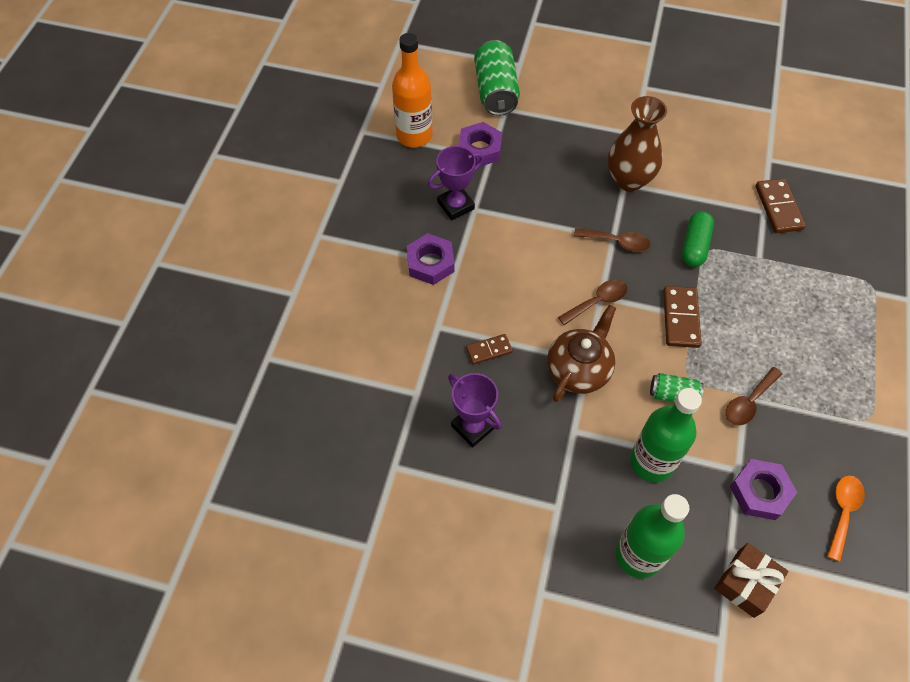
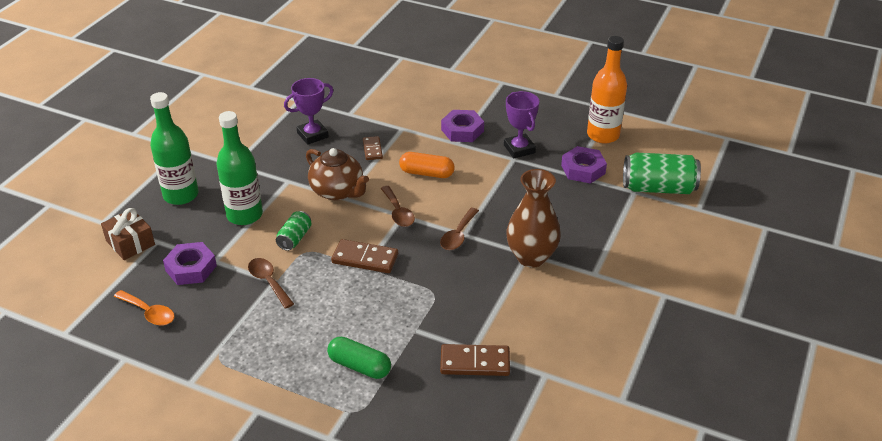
camera: 100 degrees right, 20 degrees down
(521, 286) = (426, 173): none -> orange capsule
(694, 246) = (441, 286): green capsule -> green capsule (359, 366)

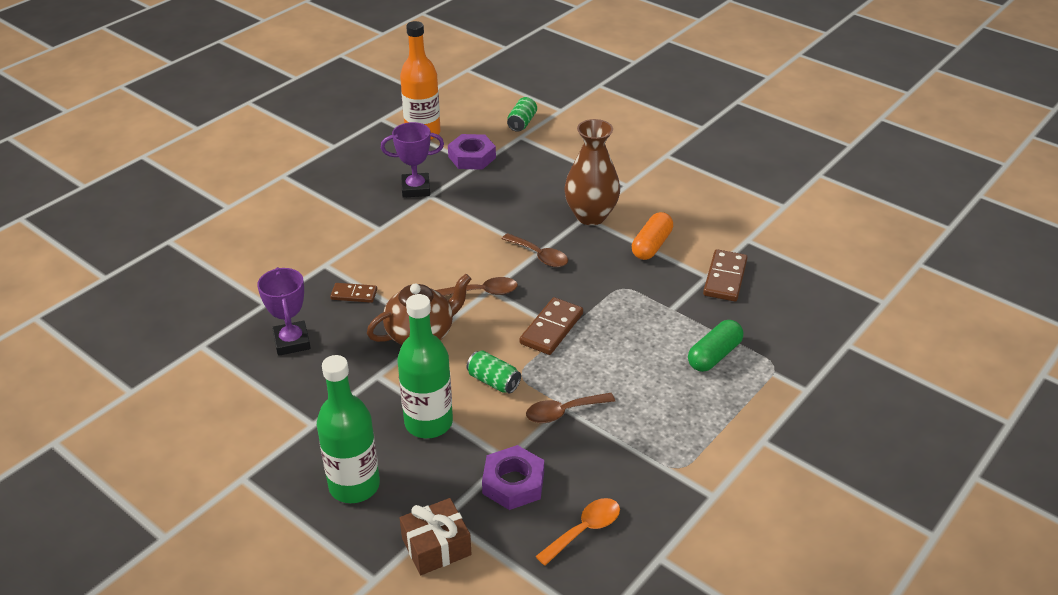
camera: 75 degrees left, 0 degrees up
(426, 173) = (423, 260): orange capsule -> orange capsule (651, 245)
(462, 130) = (358, 220): purple nut -> none
(658, 188) = (522, 123): green can -> green can, size x0.54

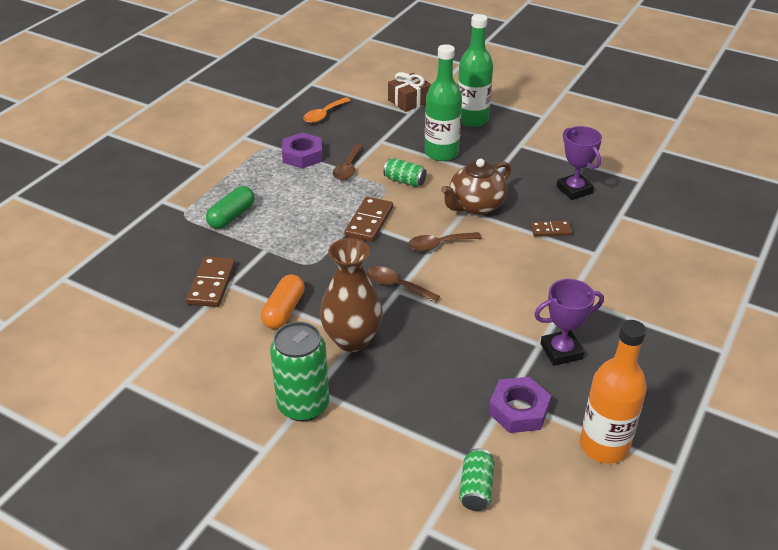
camera: 170 degrees right, 0 degrees up
(513, 483) = (373, 130): purple nut -> purple nut (302, 155)
(563, 412) = (348, 168): brown spoon -> brown spoon turned 135 degrees clockwise
(636, 176) = (303, 405): none -> green can

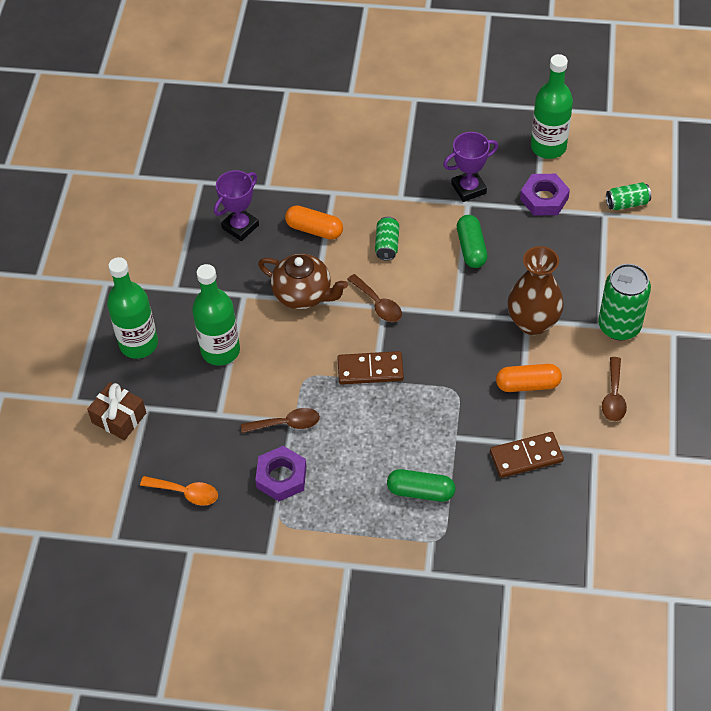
camera: 110 degrees left, 15 degrees up
(396, 285) = (451, 316): brown spoon -> brown spoon (613, 397)
(404, 181) = (287, 365): green can -> green can (387, 245)
(474, 326) = (471, 248): none -> green capsule
(550, 230) = (314, 229): brown domino -> orange capsule
(561, 351) = (468, 188): purple trophy -> purple trophy turned 75 degrees counterclockwise
(604, 446) = (548, 147): orange bottle -> green bottle

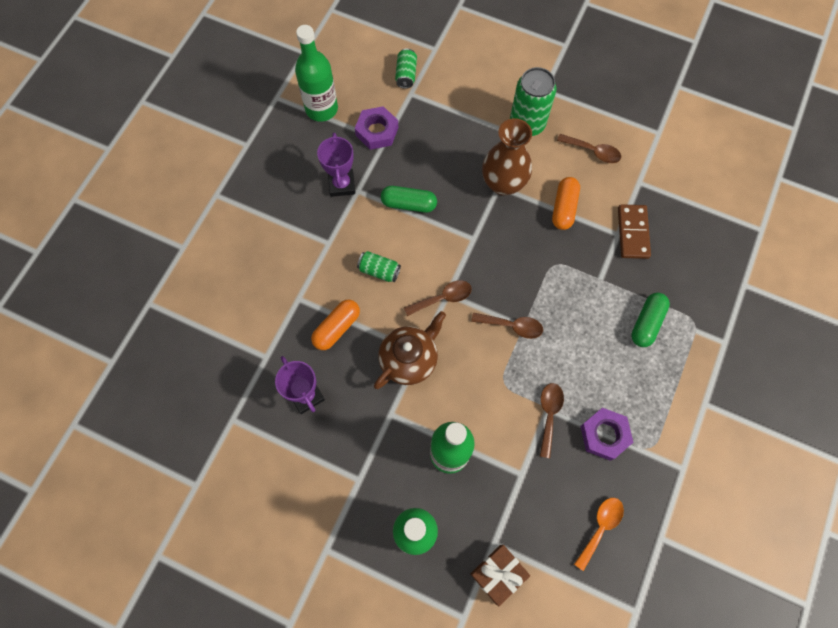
camera: 75 degrees left, 15 degrees up
(370, 370) = (512, 326): brown domino -> brown spoon

